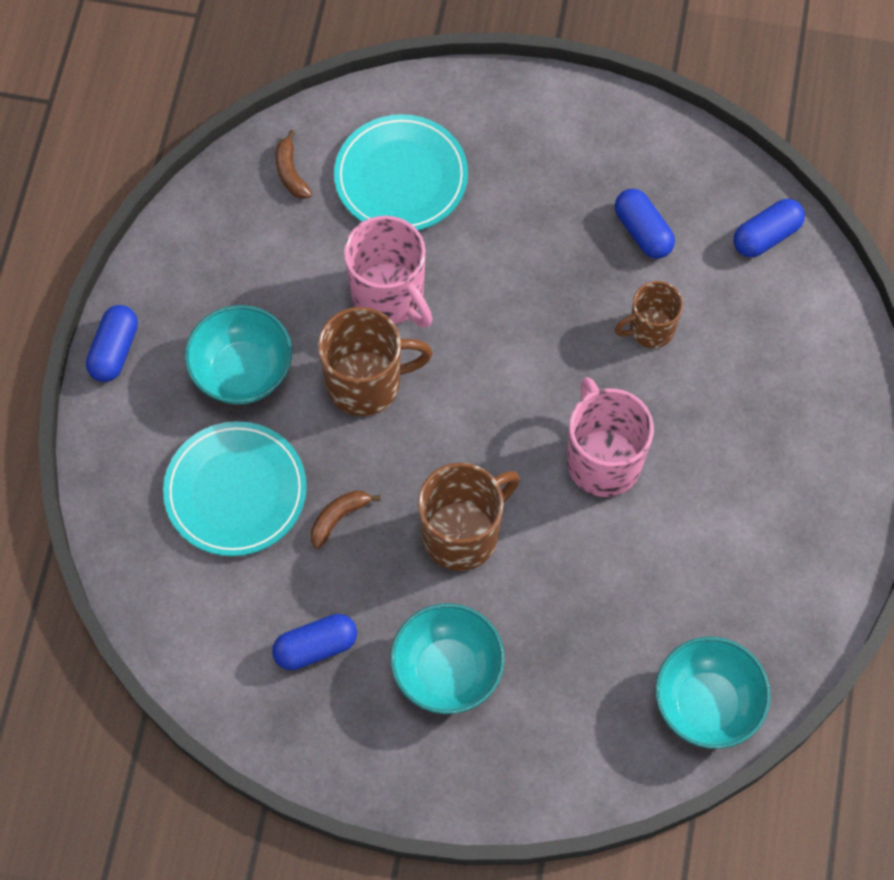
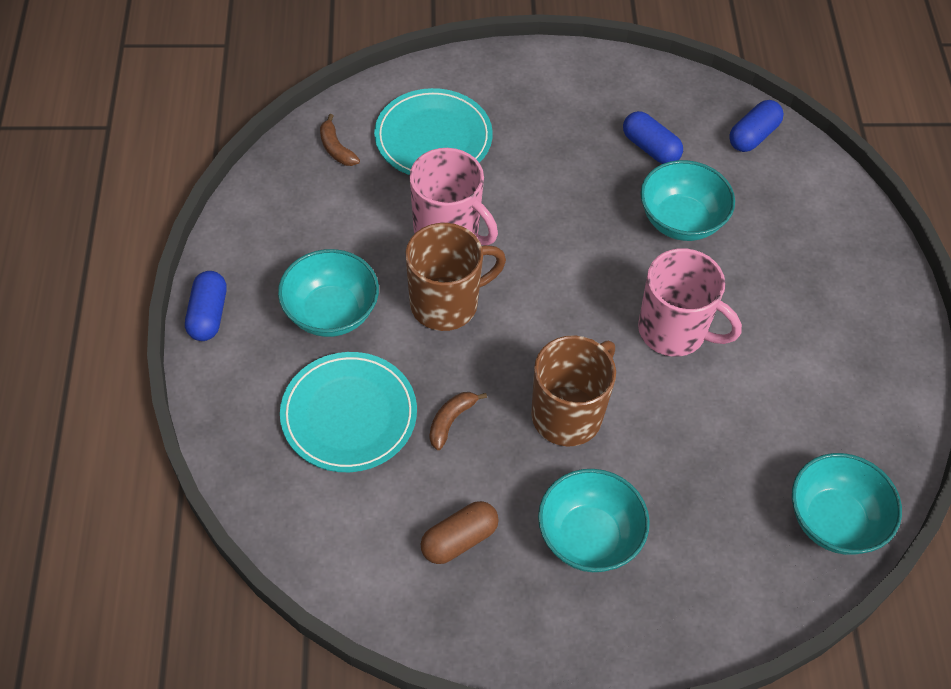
camera: 15 degrees left, 10 degrees down
(316, 647) = (459, 540): blue capsule -> brown capsule
(603, 460) = (674, 331): pink mug -> pink mug turned 150 degrees clockwise
(650, 329) = (681, 221): brown mug -> turquoise bowl

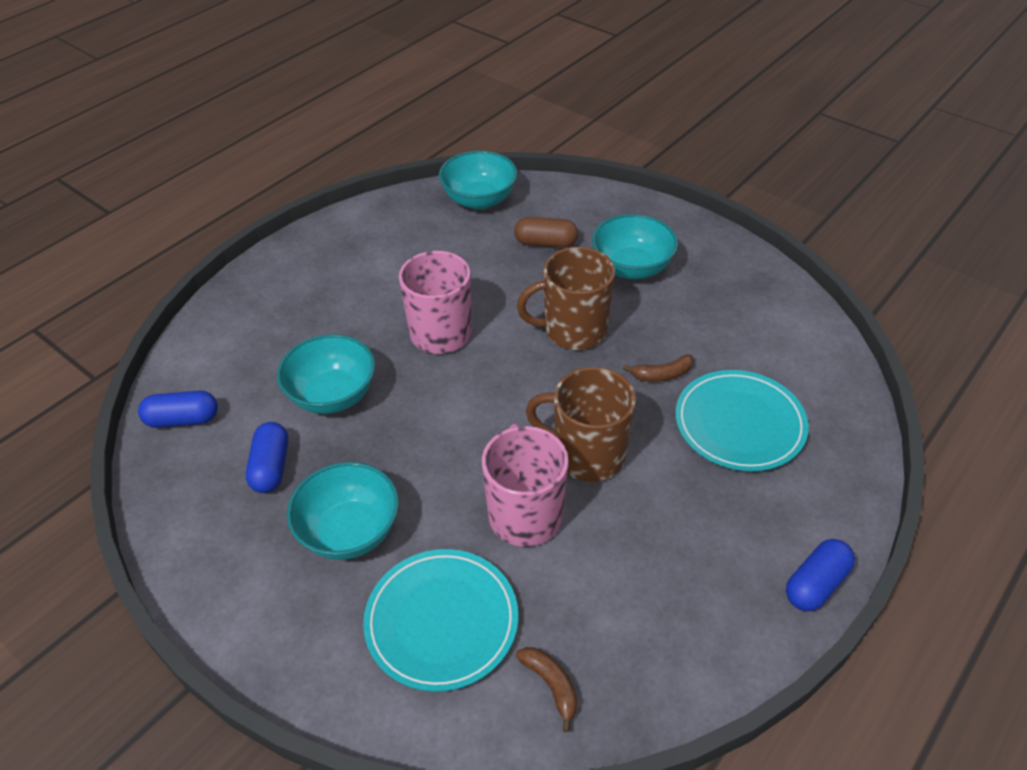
camera: 135 degrees left, 10 degrees down
(331, 312) = (694, 511): turquoise bowl -> turquoise bowl (349, 532)
(336, 148) = (551, 685): brown banana -> brown banana turned 45 degrees counterclockwise
(459, 540) = (718, 310): brown capsule -> brown capsule (545, 243)

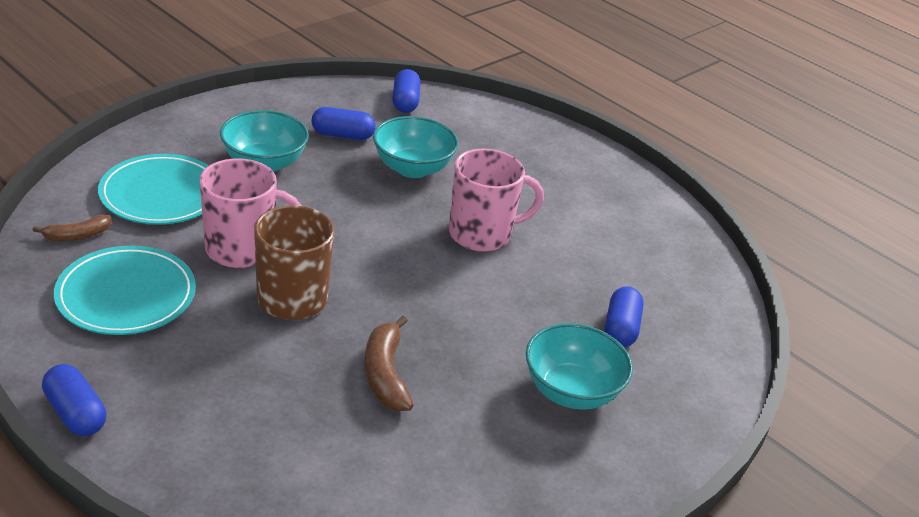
camera: 90 degrees right, 10 degrees down
(479, 200) = (702, 291): turquoise bowl -> none
(545, 243) = (621, 329): brown capsule -> blue capsule
(573, 330) = (468, 322): brown mug -> none
(662, 374) = (386, 374): brown banana -> brown banana, size x1.57
(739, 424) = (295, 417): turquoise plate -> turquoise plate (126, 295)

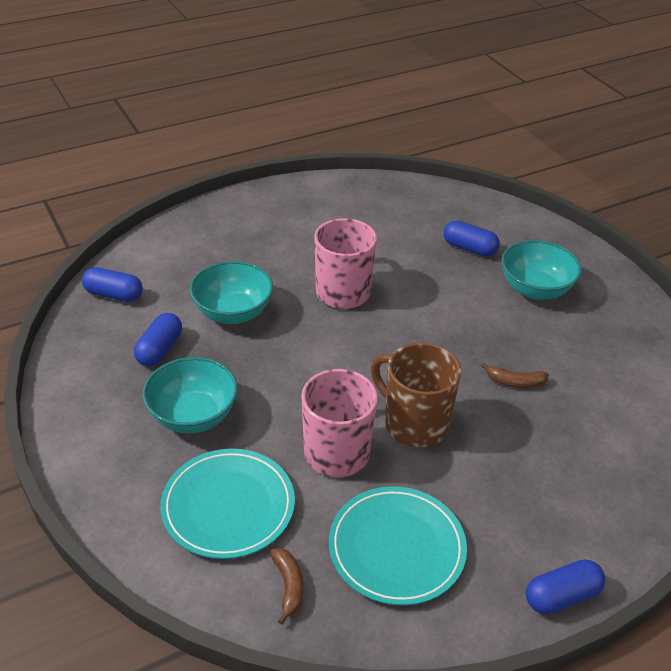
camera: 70 degrees left, 5 degrees up
(386, 374) = (515, 382): brown banana -> brown banana, size x0.64

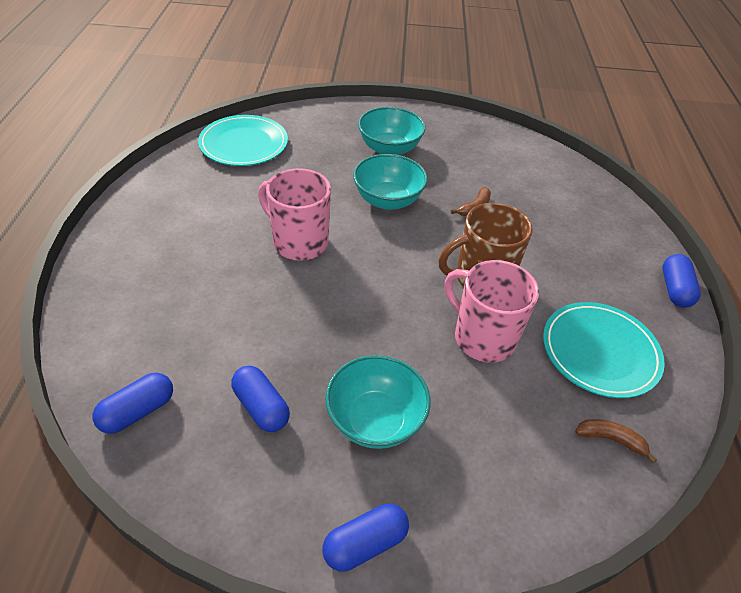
camera: 60 degrees left, 5 degrees up
(228, 506) = (504, 443): turquoise plate -> turquoise plate (244, 144)
(233, 312) = (259, 326): turquoise bowl -> turquoise bowl (388, 200)
(469, 248) = (316, 153): blue capsule -> blue capsule (365, 543)

